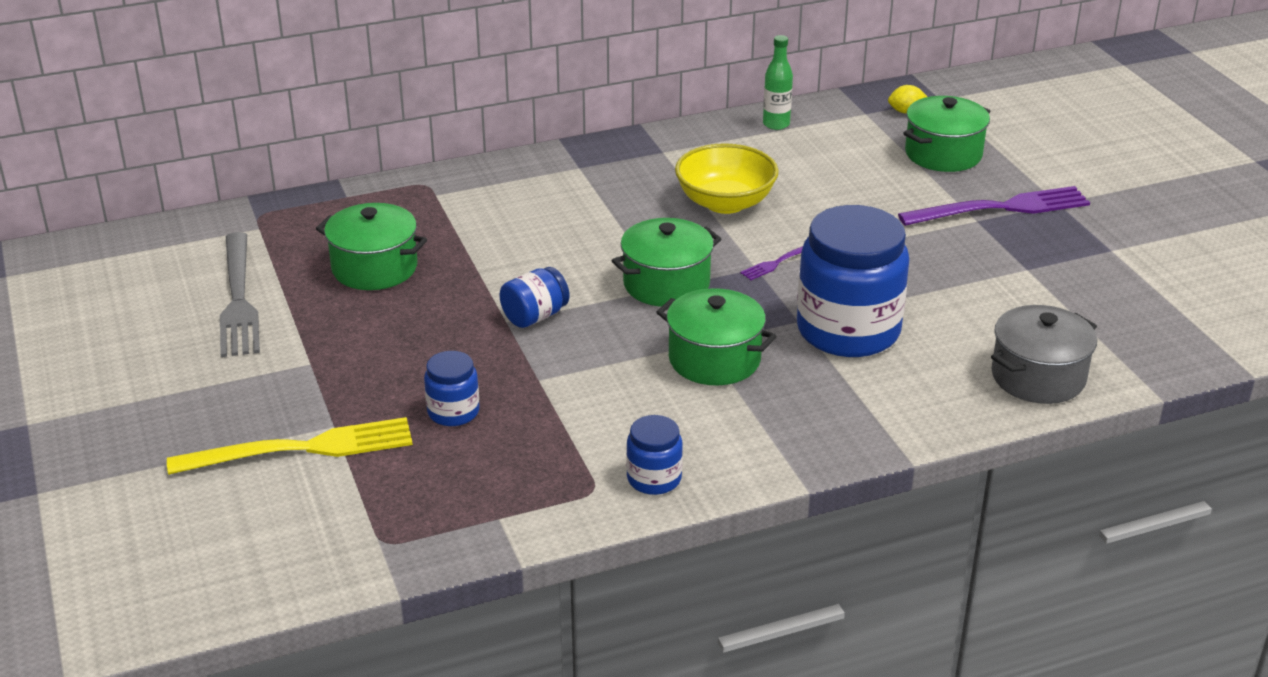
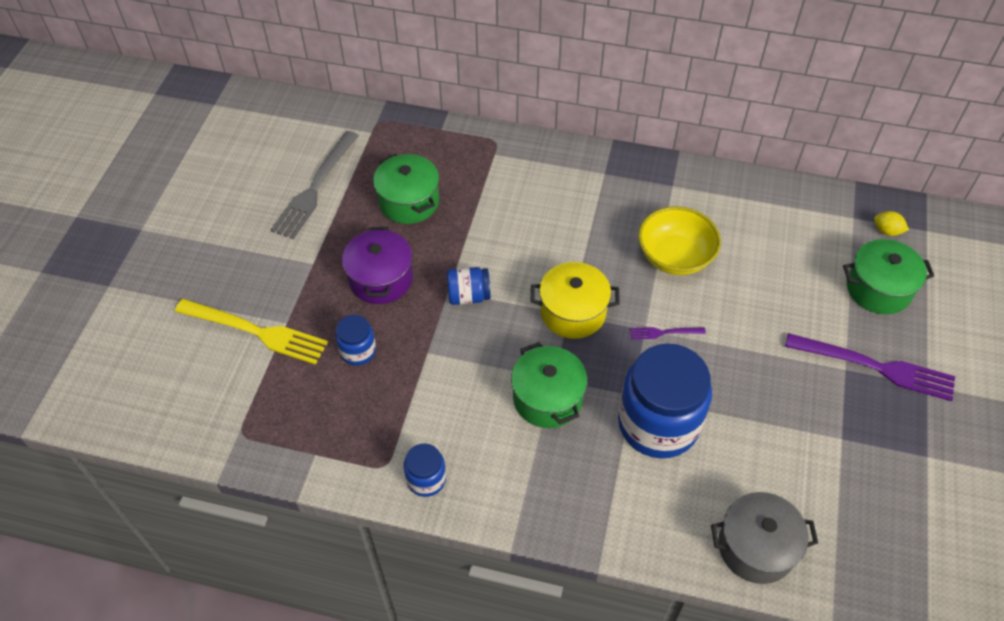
camera: 35 degrees right, 20 degrees up
(413, 343) = (381, 279): none -> purple pot
(666, 284) = (573, 312): green pot -> yellow pot
(776, 124) = (775, 197): green bottle -> none

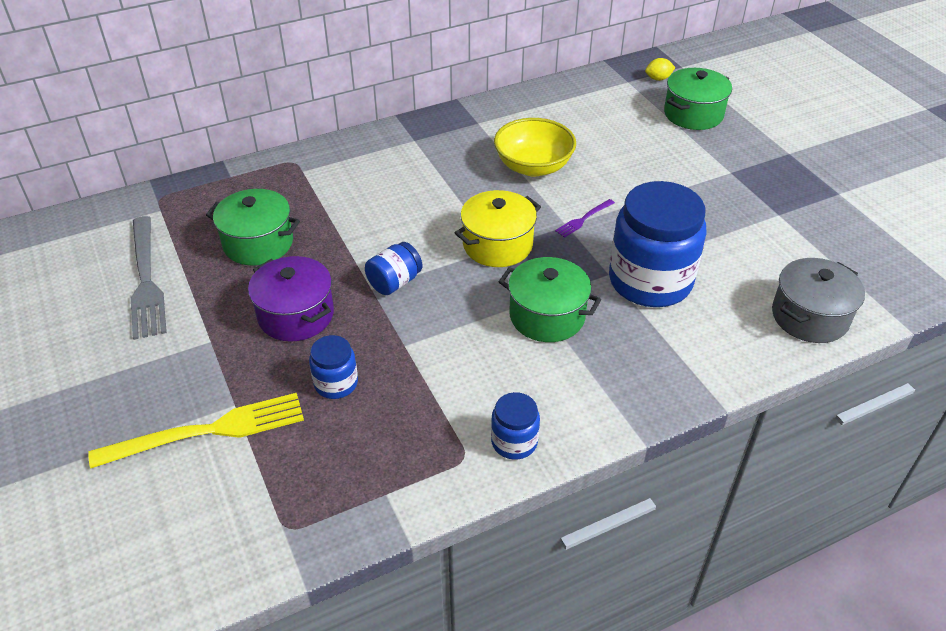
camera: 40 degrees left, 10 degrees down
(876, 367) = (747, 160): purple fork -> none

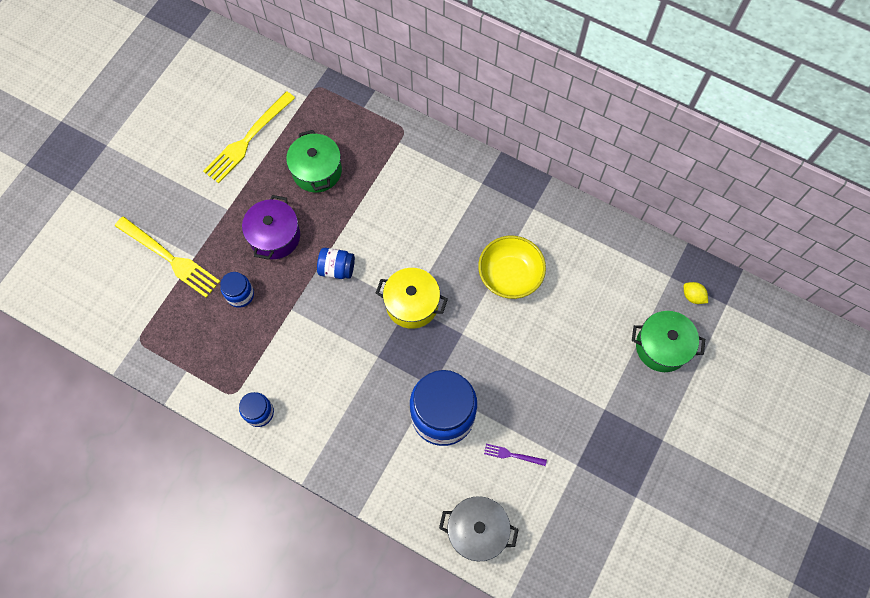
camera: 55 degrees right, 25 degrees up
(146, 280) = (247, 140): grey fork -> yellow fork
(547, 316) = (368, 372): green pot -> none
(583, 219) = (476, 340): purple fork -> purple fork (512, 455)

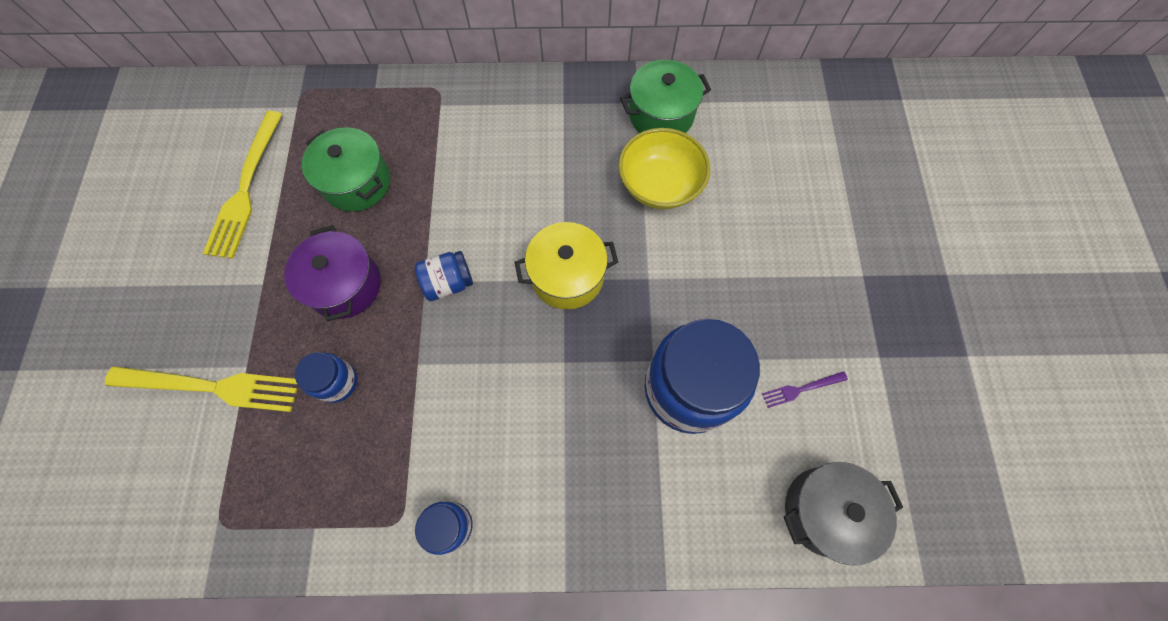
camera: 30 degrees left, 0 degrees up
(662, 347) = (872, 175): green pot -> green pot (661, 115)
(692, 296) = (864, 108): yellow lemon -> none

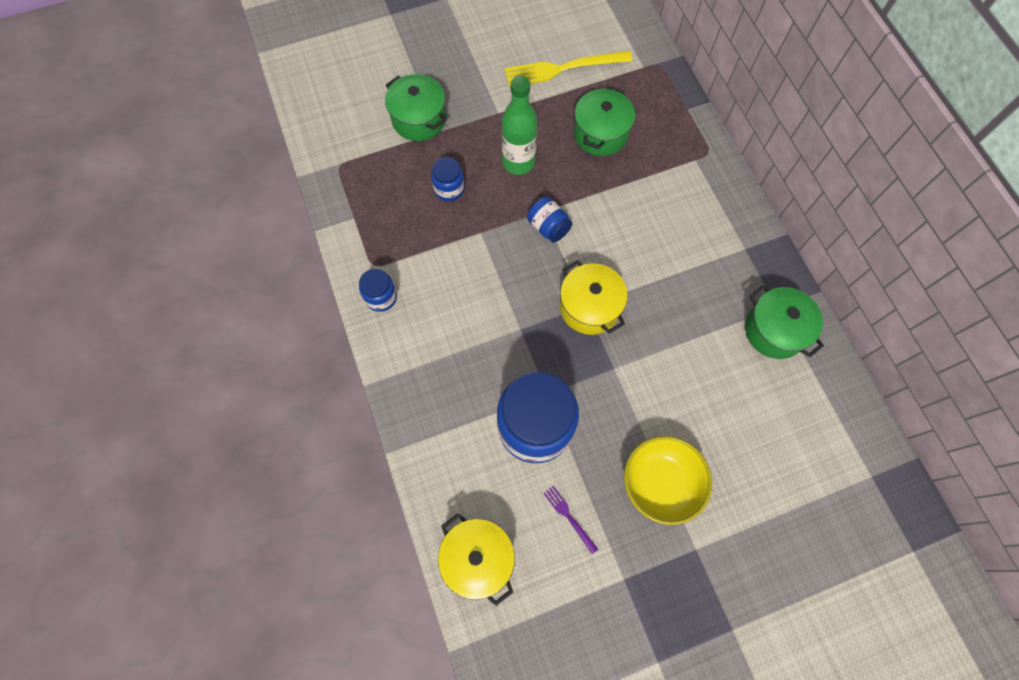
camera: 70 degrees right, 0 degrees up
(212, 387) = (419, 119): yellow fork -> green pot
(345, 285) = (518, 162): purple pot -> green bottle
(659, 185) = (703, 351): yellow bowl -> yellow bowl (660, 483)
(825, 511) = (478, 559): grey pot -> yellow pot

